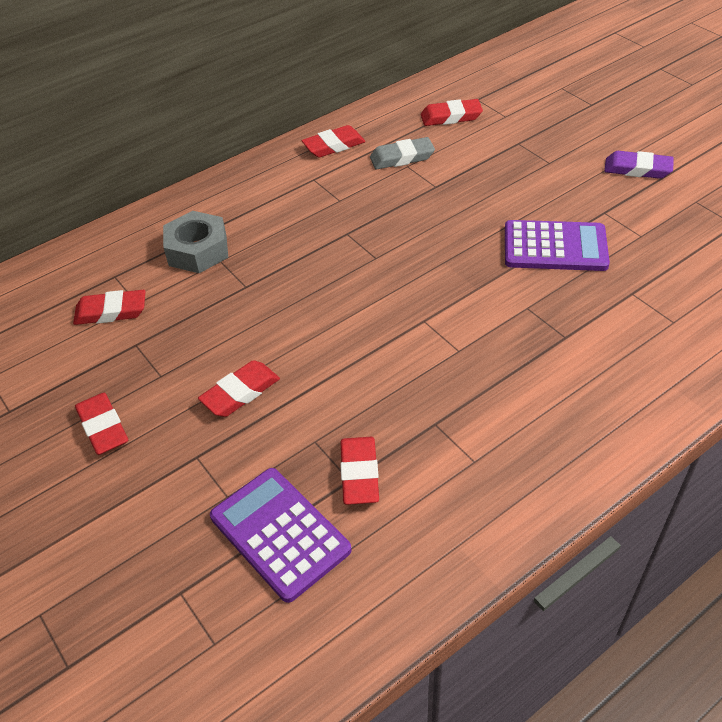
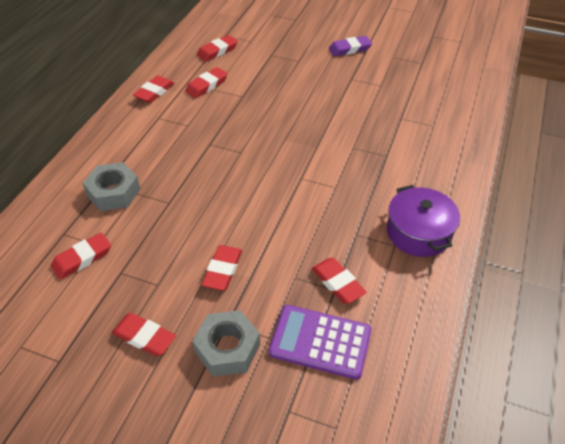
camera: 35 degrees left, 0 degrees up
(174, 485) = (227, 348): none -> grey nut
(402, 158) = (206, 85): grey eraser -> red eraser
(521, 460) = (418, 232): none -> purple pot
(555, 247) = (340, 107): purple calculator -> none

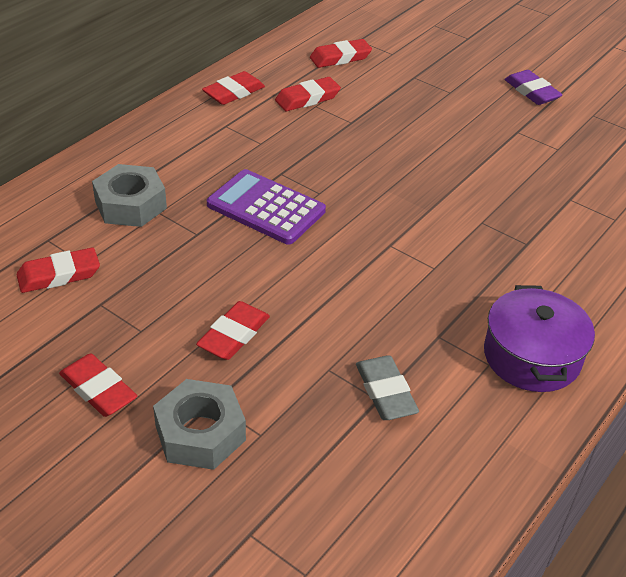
camera: 15 degrees right, 5 degrees down
(320, 342) = (329, 460): purple calculator -> purple calculator (266, 208)
(338, 283) = (385, 392): red eraser -> grey eraser
(349, 49) = (531, 92): purple eraser -> purple eraser turned 60 degrees clockwise

